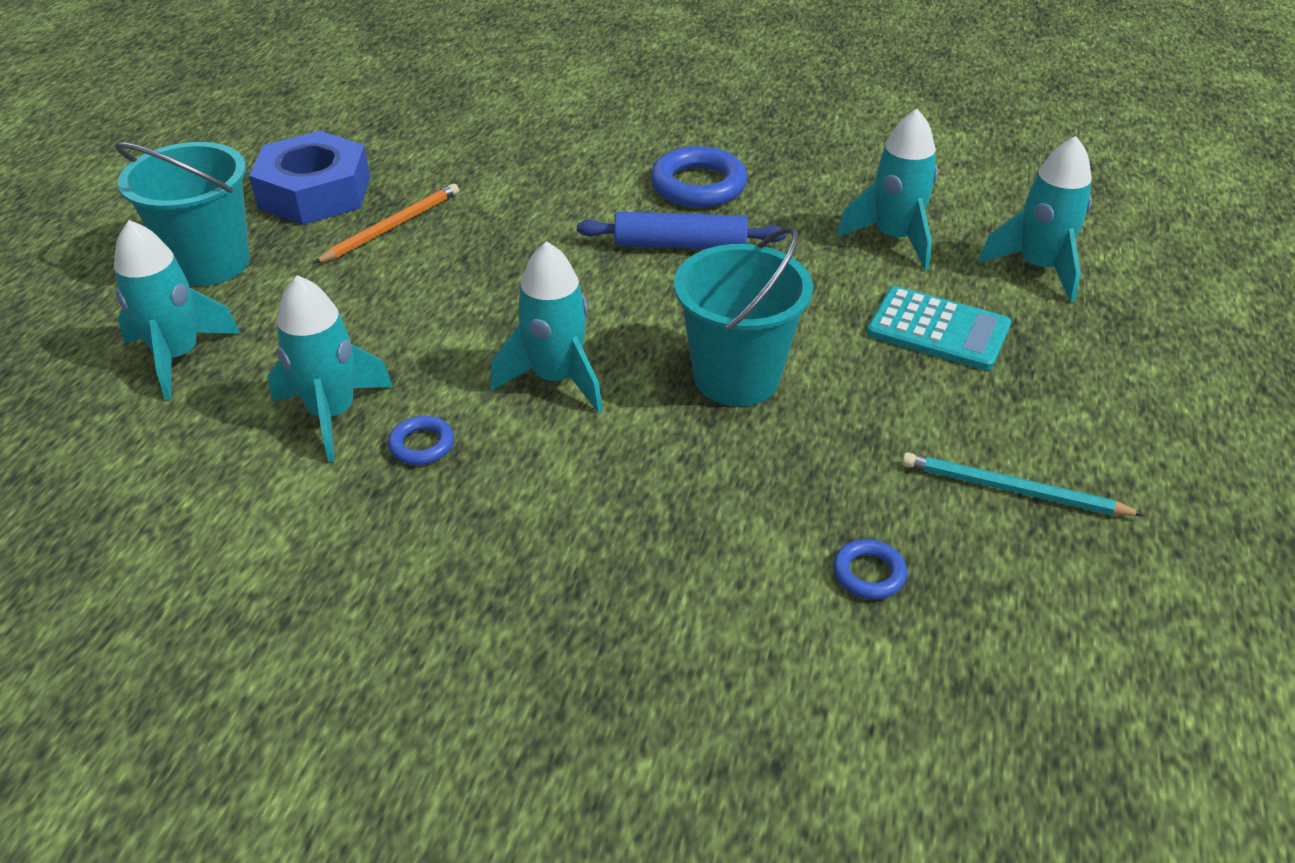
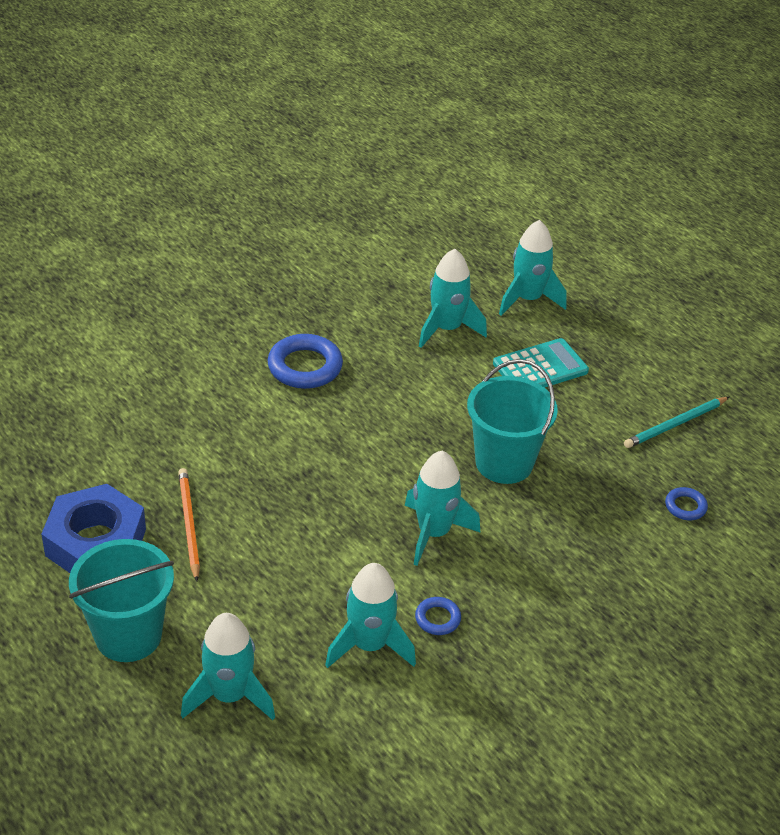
camera: 55 degrees left, 0 degrees up
(680, 245) = (359, 411): blue rolling pin -> none

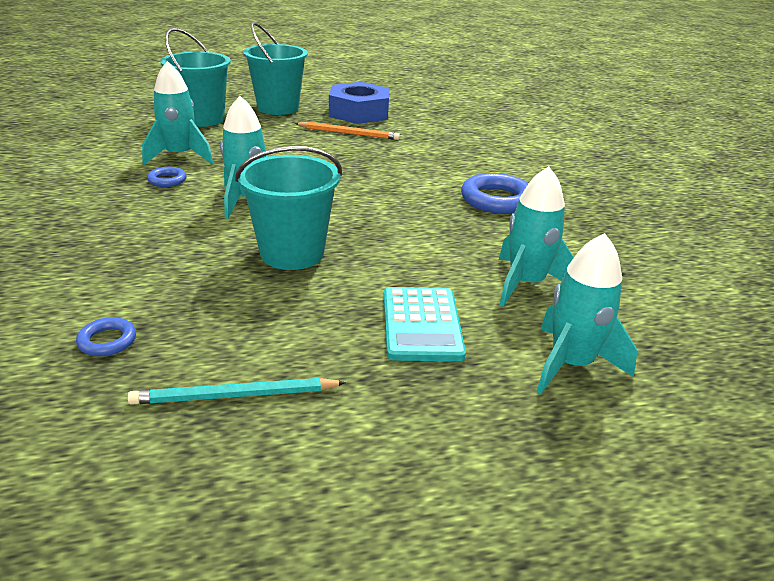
camera: 115 degrees right, 10 degrees down
(229, 695) = (202, 119): turquoise rocket -> turquoise bucket
(675, 424) = (234, 396): turquoise pencil -> turquoise pencil turned 90 degrees counterclockwise

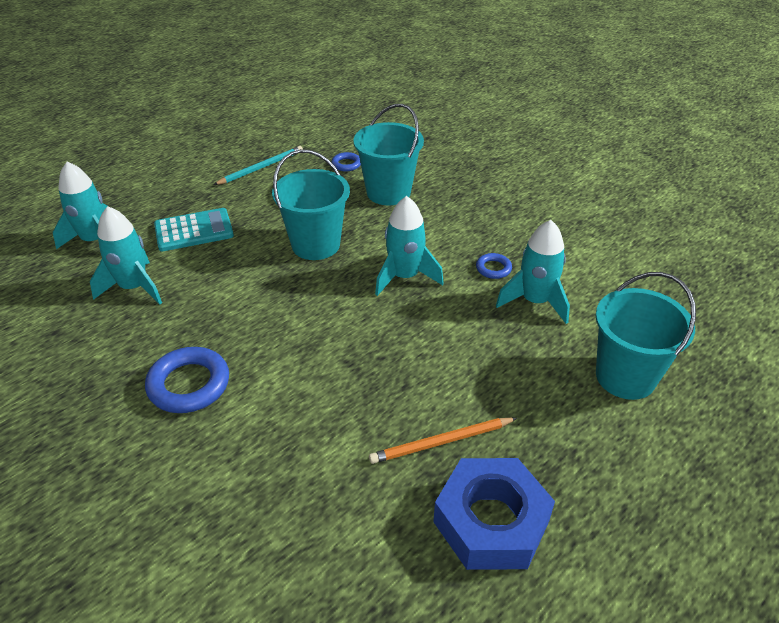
camera: 150 degrees right, 10 degrees up
(278, 108) = (598, 462): turquoise bucket -> turquoise bucket (388, 192)
(421, 324) = (194, 231): turquoise calculator -> turquoise calculator turned 105 degrees clockwise

